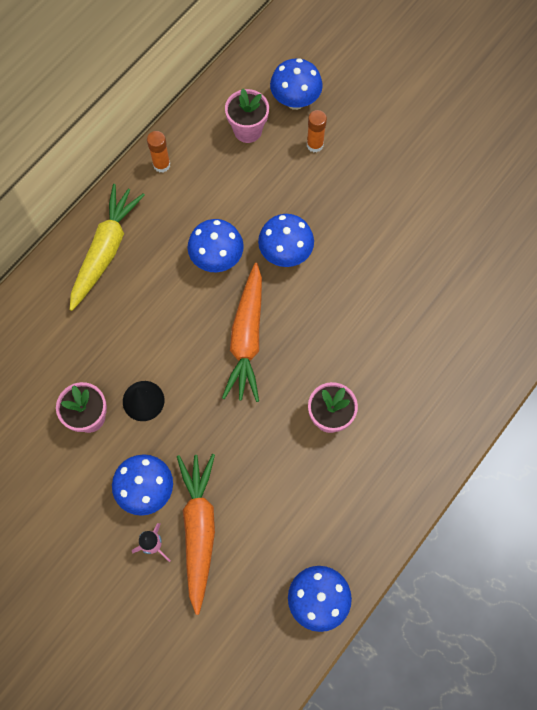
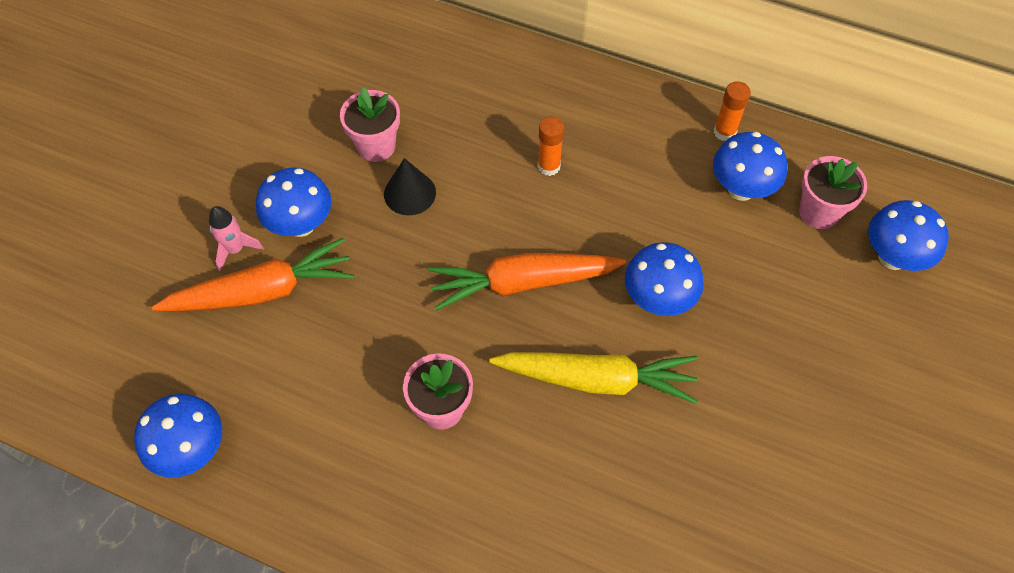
camera: 75 degrees right, 10 degrees down
(105, 250) = (587, 106): yellow carrot -> yellow carrot (596, 379)
(217, 258) = (620, 223): blue mushroom -> blue mushroom (741, 189)
(315, 145) = (836, 297): orange glue stick -> orange glue stick (549, 166)

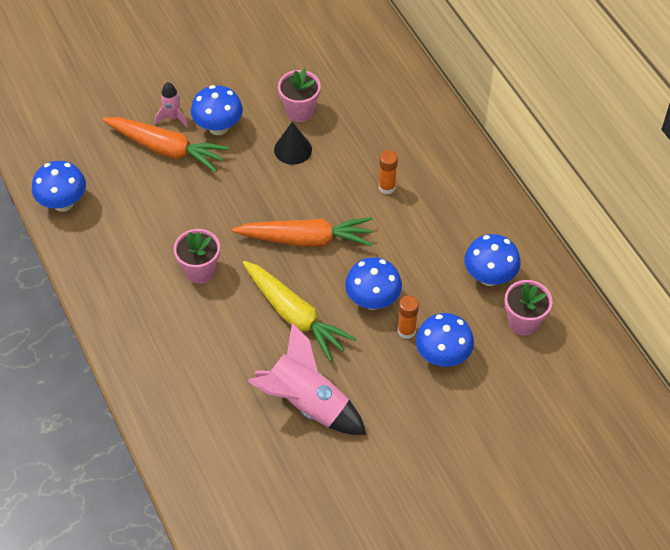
camera: 40 degrees right, 5 degrees down
(523, 283) = (306, 239): orange carrot -> orange carrot turned 150 degrees clockwise
(711, 471) = (307, 403): none -> pink rocket
(724, 132) = (516, 238): orange glue stick -> orange glue stick (406, 331)
(892, 257) = (540, 377): blue mushroom -> blue mushroom (442, 356)

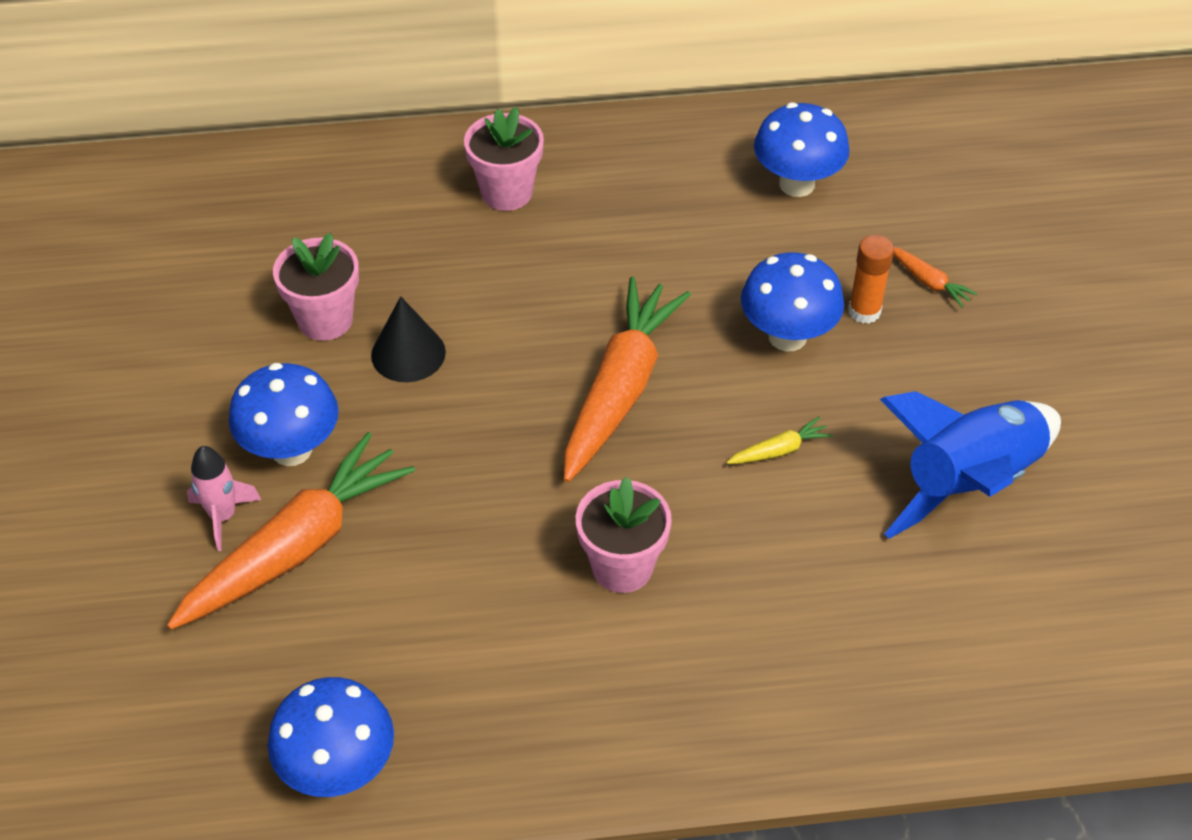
camera: 70 degrees left, 5 degrees down
(294, 315) = (779, 450): yellow carrot -> yellow carrot, size x0.41
(307, 403) = (970, 482): pink rocket -> blue rocket
(387, 187) = (559, 252): orange glue stick -> none
(442, 356) = (929, 282): blue mushroom -> orange carrot
(523, 322) = (896, 172): pink flower pot -> pink flower pot (506, 192)

